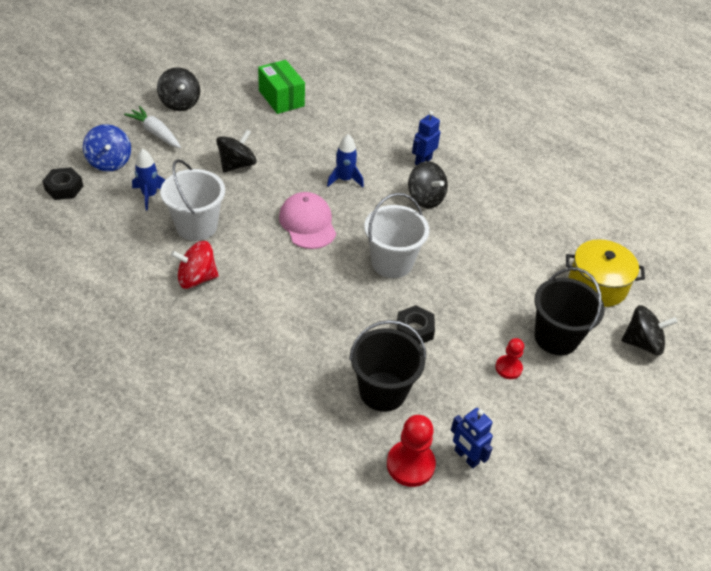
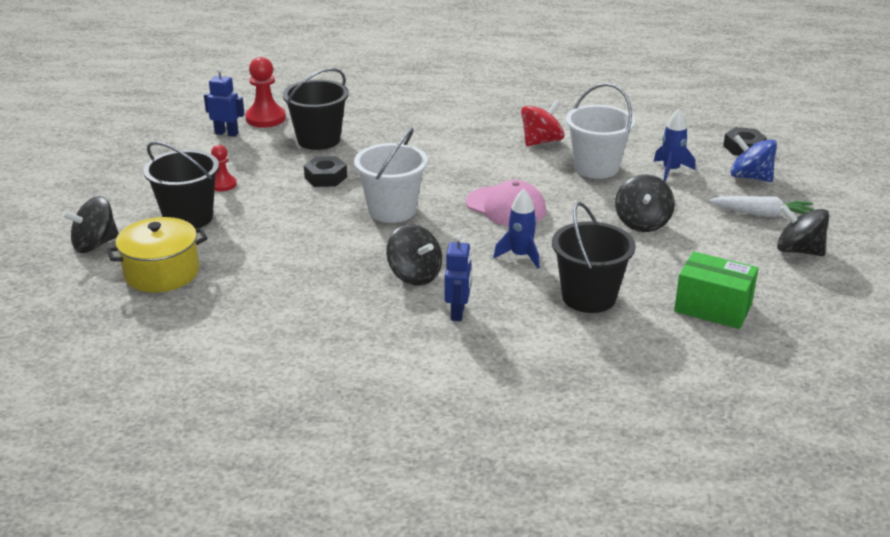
camera: 150 degrees right, 15 degrees down
(338, 135) = (589, 297): none -> black bucket
(425, 198) = (414, 275): black spinning top -> black spinning top turned 150 degrees counterclockwise

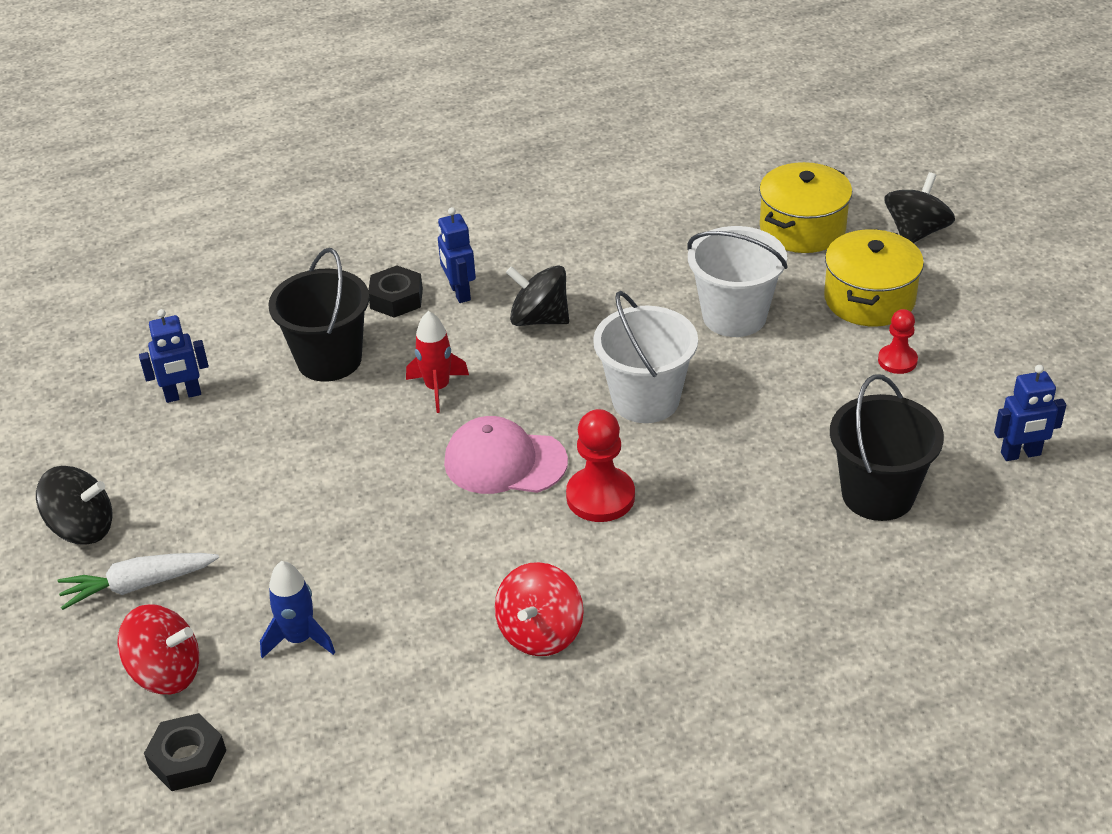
camera: 155 degrees right, 10 degrees up
(188, 218) = (869, 299): black bucket -> yellow pot
(265, 118) = (1011, 511): red pawn -> red pawn (600, 497)
(325, 177) = (785, 423): black nut -> black nut (396, 298)
(520, 256) = (437, 388): blue rocket -> red rocket
(596, 168) = (420, 598): white bucket -> white bucket (734, 316)
(642, 223) = (307, 502): black spinning top -> none
(713, 308) = (183, 395): green box -> blue robot
(750, 177) = (166, 672): blue spinning top -> red spinning top

